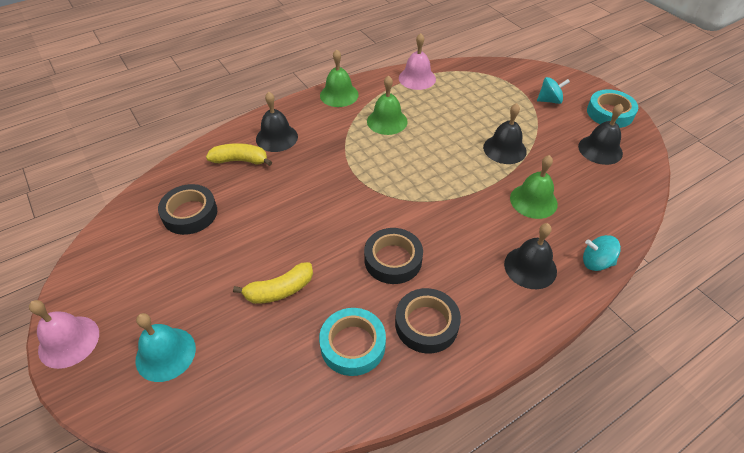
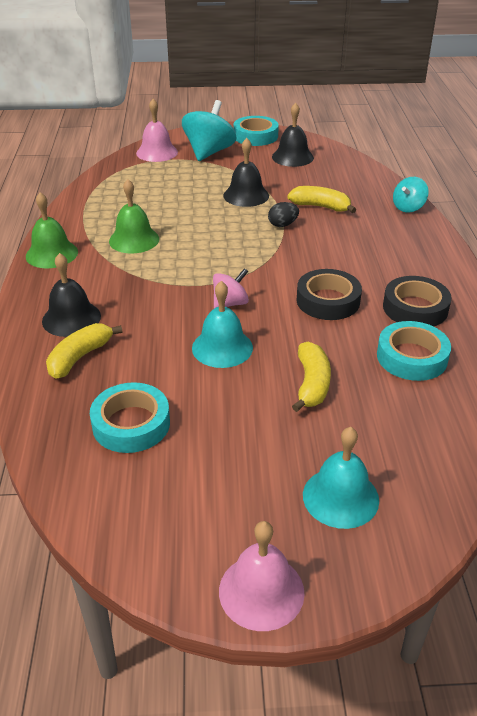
camera: 60 degrees left, 10 degrees down
(190, 213) = (131, 424): black tape -> turquoise tape
(292, 222) = (222, 347): none -> turquoise bell
(347, 204) = (230, 303): none -> pink spinning top
(417, 78) = (89, 200): pink bell -> pink bell (157, 152)
(480, 188) = (282, 225): none -> black egg
(530, 267) = (391, 236): black bell -> none
(533, 201) = (321, 207): green bell -> yellow banana
(549, 100) = (209, 152): turquoise spinning top -> turquoise spinning top, size x1.77

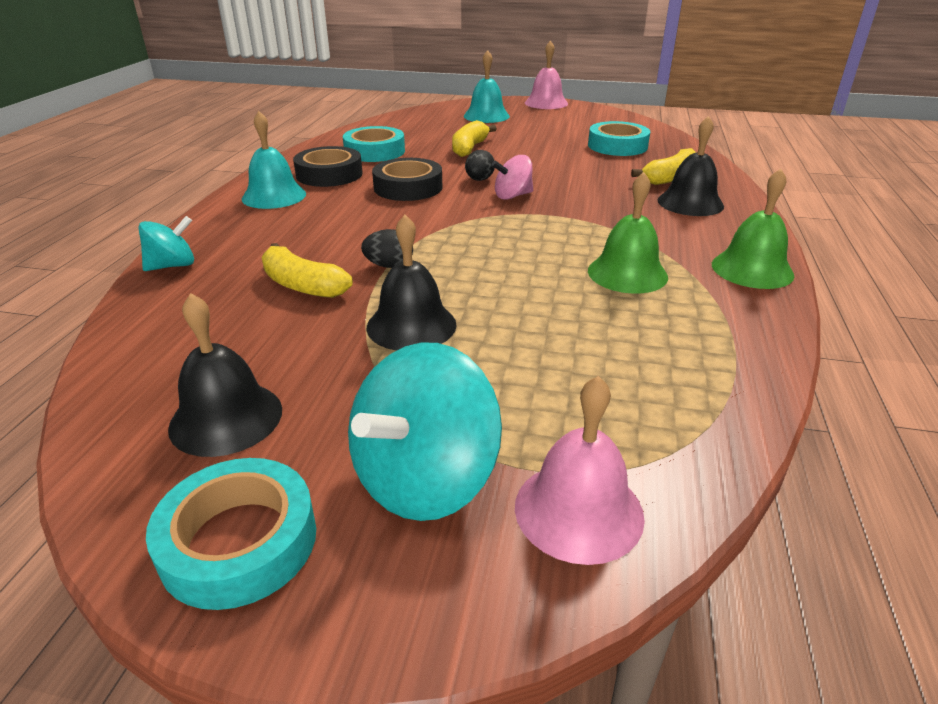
camera: 165 degrees left, 5 degrees down
(222, 347) = (534, 170): turquoise bell -> turquoise bell (274, 196)
(270, 322) = (479, 180): none -> black egg

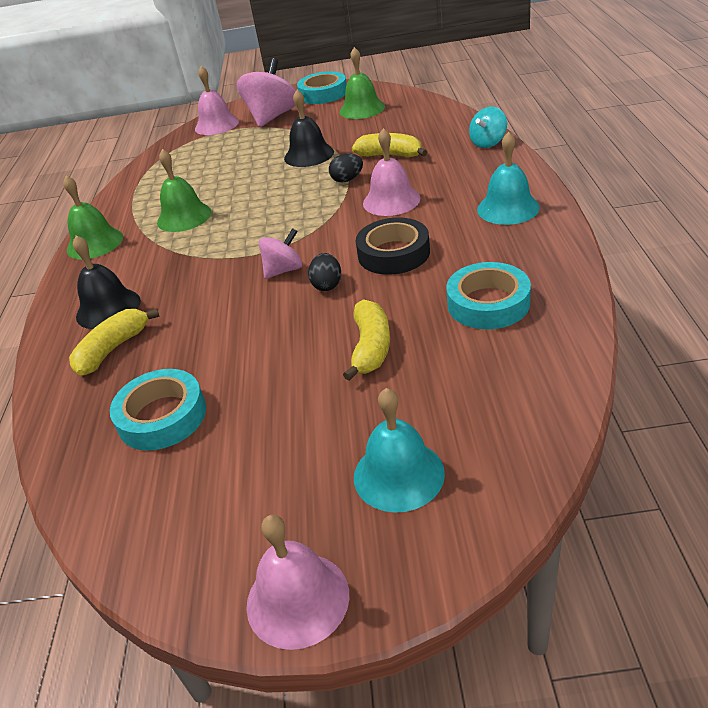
camera: 170 degrees right, 5 degrees up
(226, 418) = (362, 109): black bell -> green bell
(329, 174) = (493, 249): black tape -> none
(365, 228) = (391, 200): none -> pink bell
(425, 479) = (272, 117): turquoise spinning top -> pink spinning top

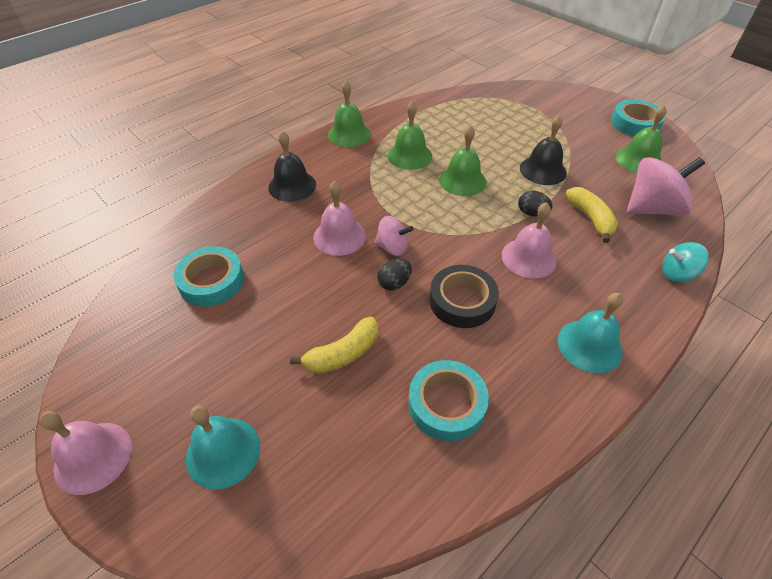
camera: 45 degrees right, 10 degrees up
(113, 349) = (257, 215): yellow banana -> none
(216, 125) = (531, 97): pink bell -> pink bell (339, 236)
(260, 199) = (462, 180): none -> green bell
(272, 117) = (571, 117): pink spinning top -> pink spinning top (652, 208)

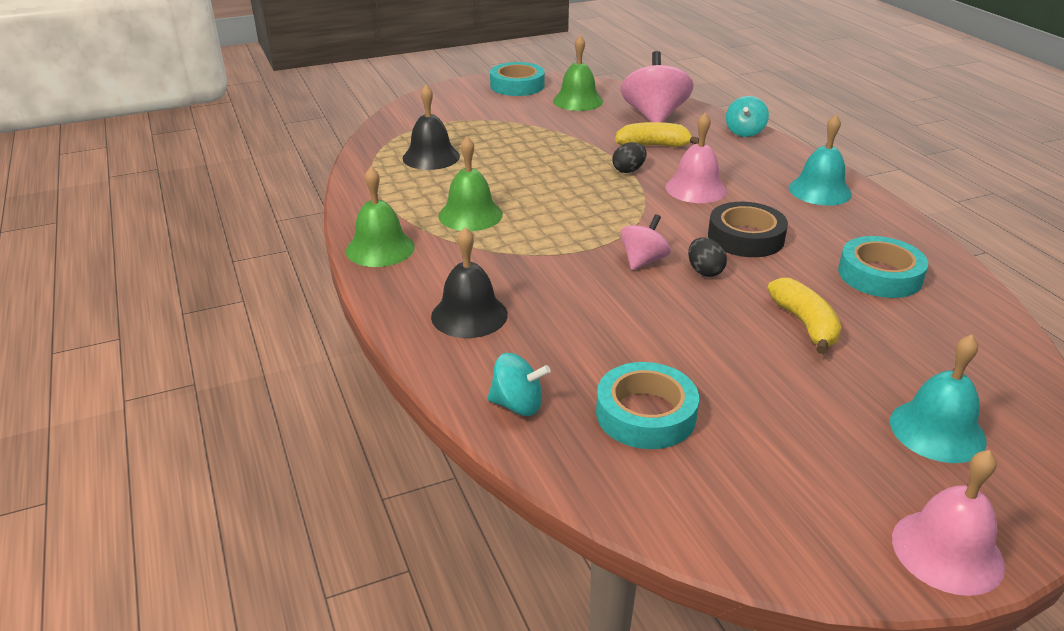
camera: 70 degrees left, 15 degrees down
(210, 226) = (517, 405): none -> turquoise spinning top
(339, 236) = (603, 294): pink bell -> none
(462, 180) = (547, 193): green bell -> none
(543, 170) = (560, 147): black bell -> black bell (431, 157)

